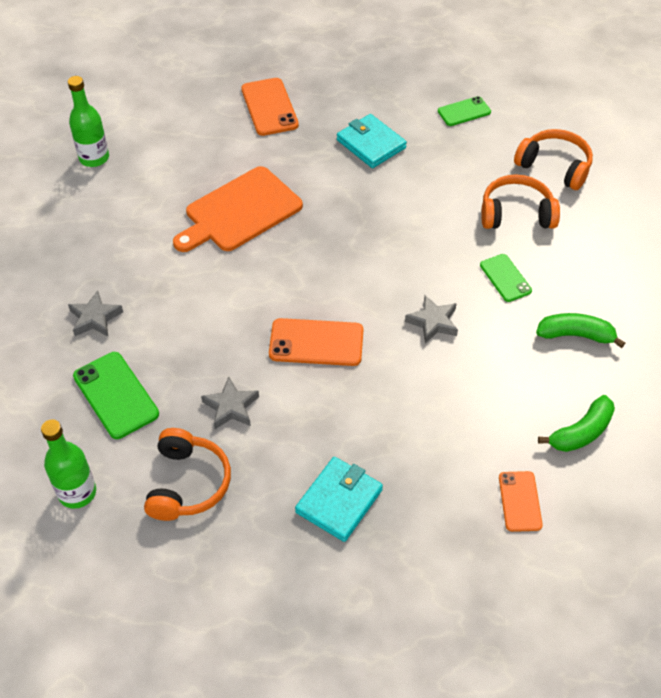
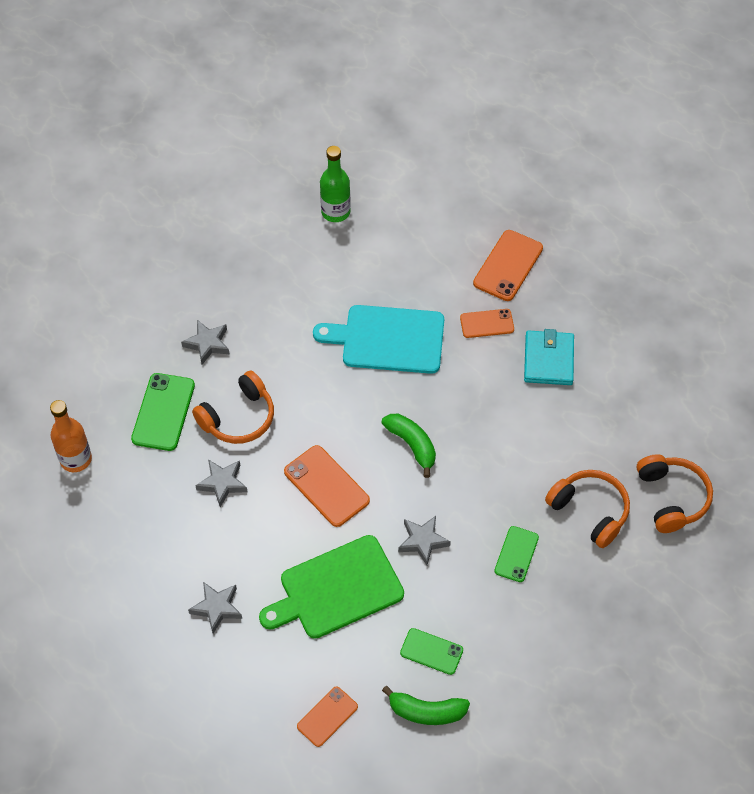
camera: 45 degrees right, 5 degrees up
(77, 492) = (76, 459): green bottle -> orange bottle
(187, 483) = (142, 512): orange headphones -> orange headphones (238, 417)
(239, 212) = (388, 339): orange cutting board -> turquoise cutting board
(300, 152) = (487, 324): none -> orange phone
(339, 501) = (217, 608): turquoise wallet -> grey star
(413, 407) = (336, 589): none -> green cutting board
(464, 112) = (658, 390): green phone -> green phone (431, 651)
(576, 335) = (513, 642): green banana -> green banana (412, 445)

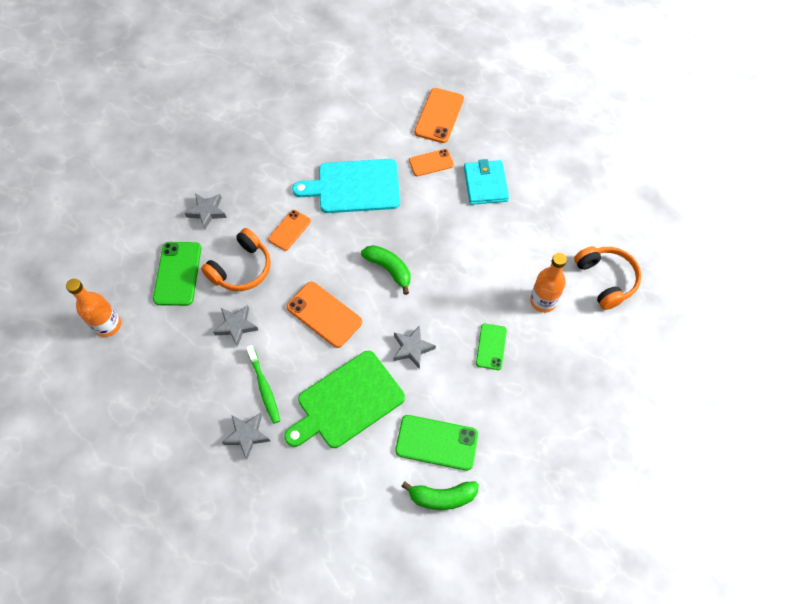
camera: 10 degrees left, 5 degrees up
(244, 558) = (264, 387): none -> green toothbrush
(327, 716) = (358, 517): orange phone -> orange phone (289, 230)
(335, 212) = (295, 93): green bottle -> none
(431, 651) = (436, 443): green phone -> green phone, size x1.57
(590, 511) = (543, 301): orange headphones -> orange bottle

